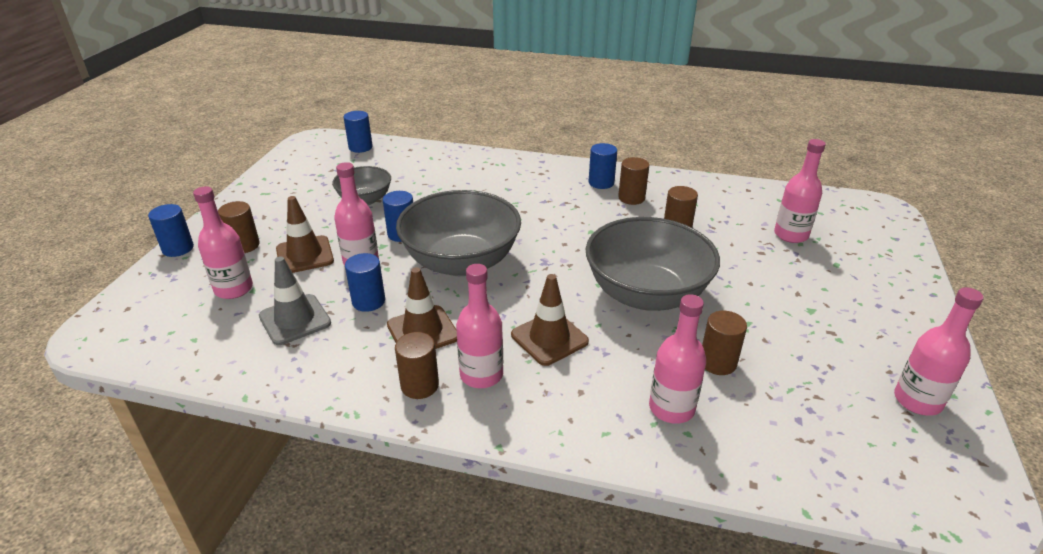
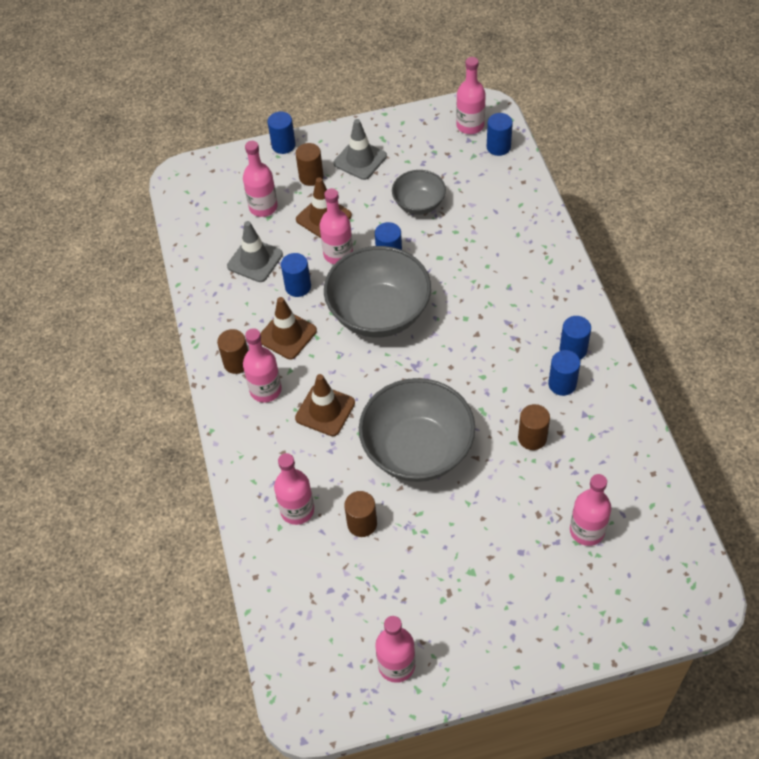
camera: 65 degrees right, 20 degrees up
(269, 212) = (360, 160): none -> grey traffic cone
(319, 151) = (470, 125): none -> pink bottle
(631, 198) = (562, 384): brown cylinder -> blue cylinder

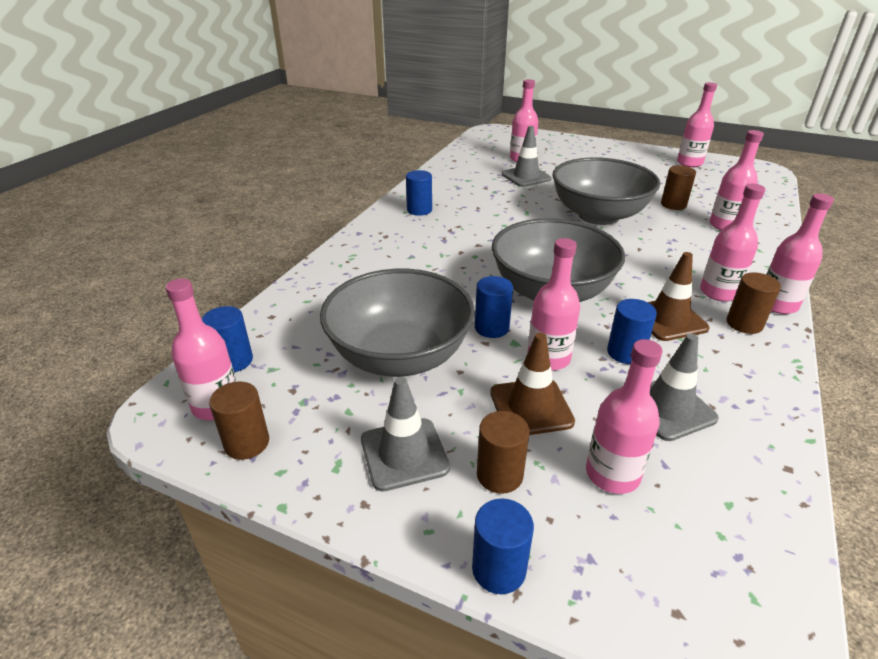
camera: 145 degrees left, 20 degrees down
(220, 401) = (777, 304): none -> pink bottle
(325, 410) = (663, 259): brown traffic cone -> none
(419, 204) = (400, 356): grey bowl -> grey bowl, size x1.84
(532, 438) = (507, 192): brown cylinder -> brown cylinder (247, 443)
(544, 486) = (526, 177): none -> grey traffic cone
(562, 384) = (452, 201): blue cylinder -> none

